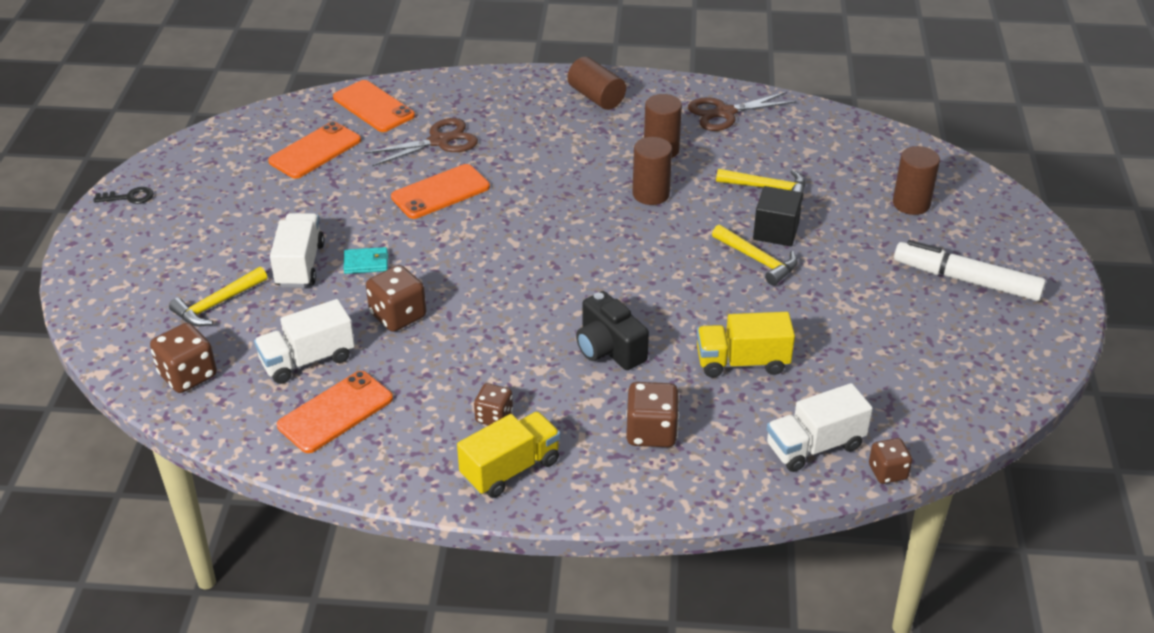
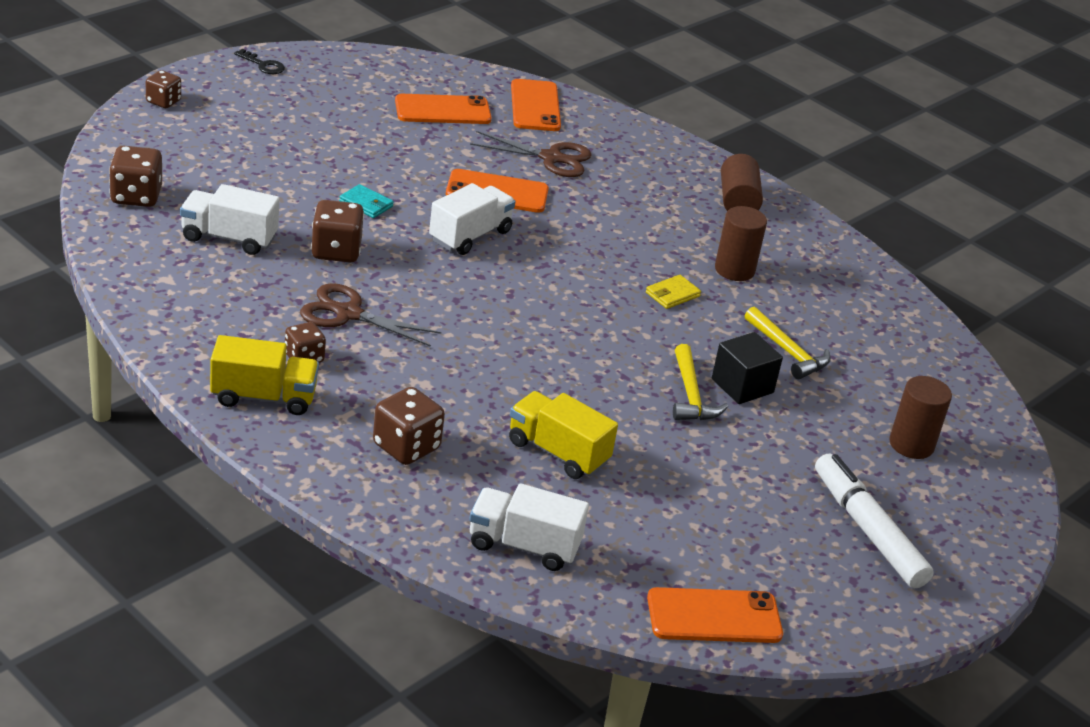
camera: 35 degrees right, 5 degrees down
(217, 304) = (221, 166): yellow hammer -> none
(300, 265) = (316, 177): white truck -> white truck (470, 236)
(335, 412) = (198, 281): orange phone -> orange phone (714, 616)
(609, 349) = (462, 373): black camera -> none
(651, 194) = (672, 294): brown cylinder -> yellow wallet
(725, 113) = (840, 277): brown scissors -> brown scissors (348, 314)
(887, 472) = (556, 605): brown dice -> brown dice (163, 101)

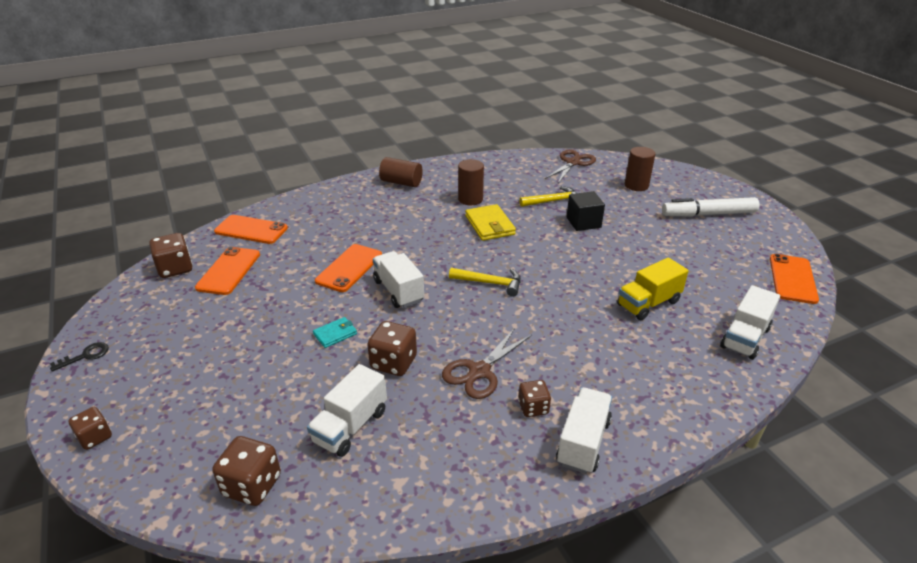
camera: 65 degrees left, 0 degrees up
(263, 397) = (583, 442): yellow truck -> white truck
(406, 447) = (645, 371): brown dice -> brown dice (175, 269)
(551, 158) = (319, 237): brown scissors -> brown scissors (573, 163)
(672, 294) = (490, 225): yellow wallet -> yellow wallet, size x1.71
(691, 395) = (591, 241): yellow hammer -> yellow hammer (490, 283)

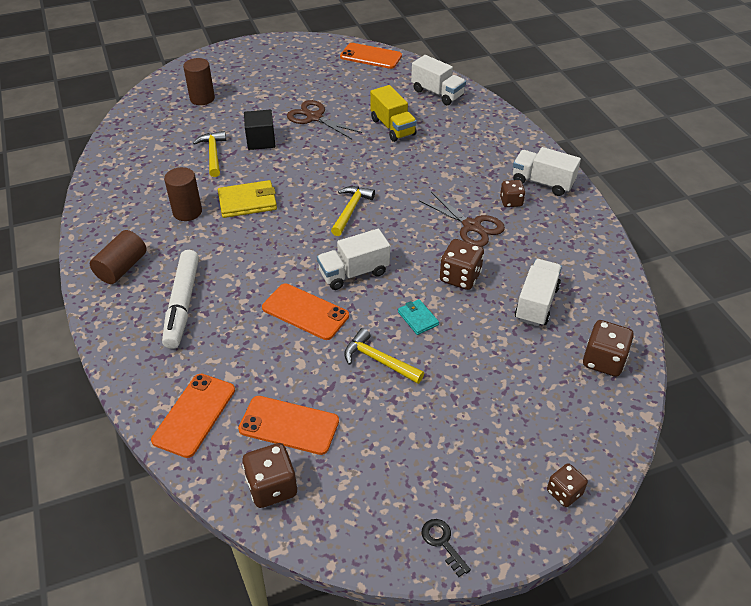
camera: 85 degrees left, 10 degrees up
(286, 312) = (378, 360): none -> yellow hammer
(350, 426) = (536, 303): white truck -> white truck turned 105 degrees counterclockwise
(573, 163) = (135, 130): brown scissors -> brown scissors (314, 117)
(708, 214) = (268, 71): white marker -> white marker (182, 304)

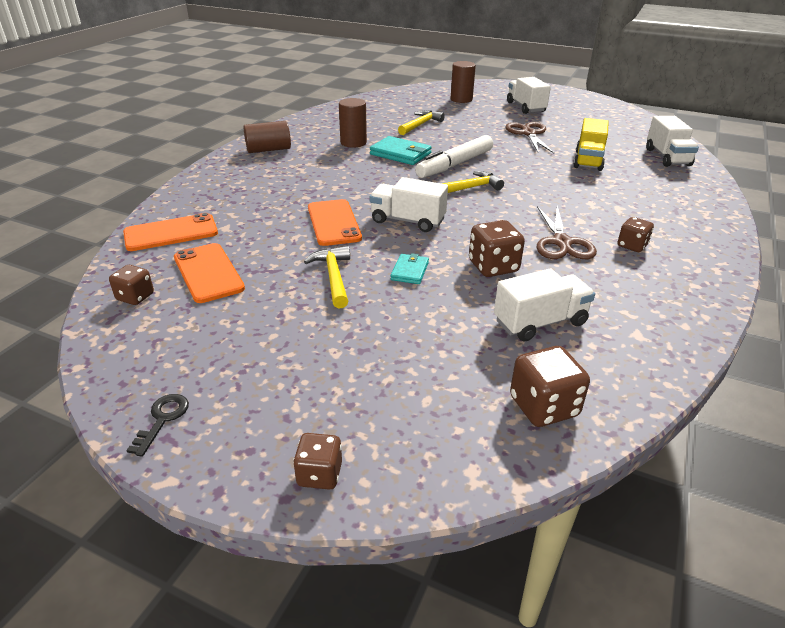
camera: 45 degrees right, 10 degrees down
(182, 304) = (268, 180): white marker -> white marker (455, 164)
(247, 202) = (400, 154): yellow wallet -> turquoise wallet
(261, 141) = (465, 130): black cube -> none
(272, 487) = (135, 297): brown dice -> brown dice, size x0.64
(371, 56) = (636, 120): orange phone -> none
(542, 183) = (691, 249): white truck -> white truck (525, 107)

